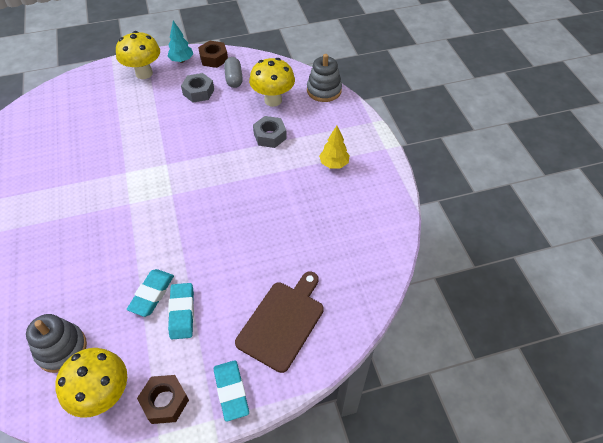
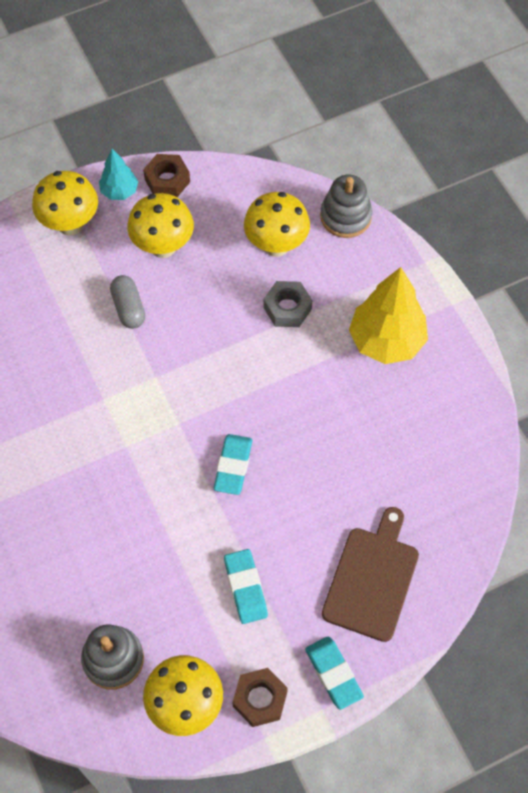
camera: 10 degrees left, 10 degrees up
(152, 294) = (200, 570): turquoise eraser -> turquoise eraser (233, 466)
(198, 92) = (163, 247): grey nut -> yellow mushroom
(234, 78) = (208, 214): grey capsule -> grey capsule (128, 308)
(334, 164) = (386, 341): yellow tree -> yellow tree, size x1.87

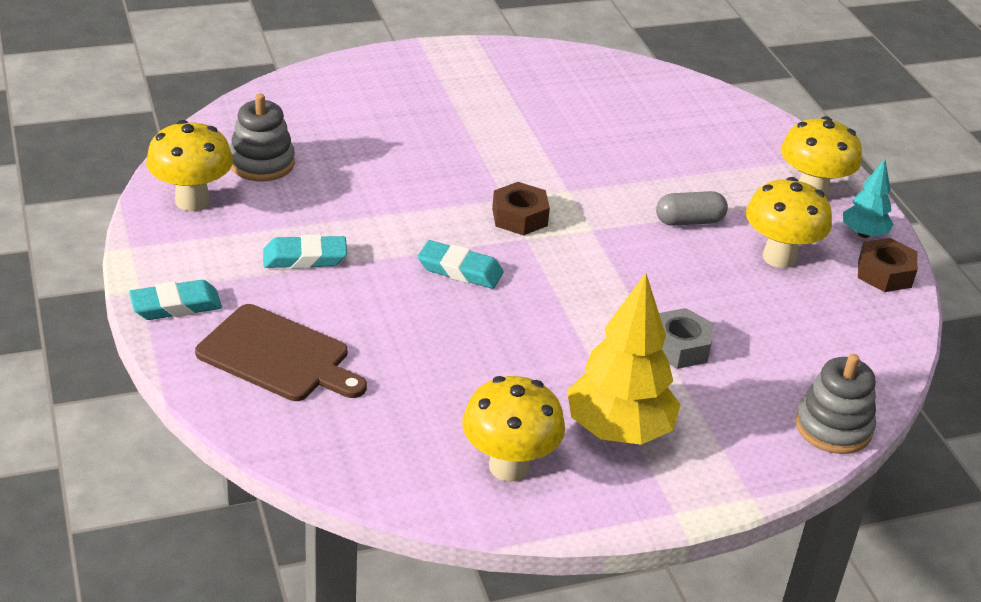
camera: 95 degrees right, 25 degrees down
(260, 699) = (173, 249): brown nut -> brown nut (519, 217)
(276, 245) = (782, 352): yellow mushroom -> yellow mushroom (509, 466)

